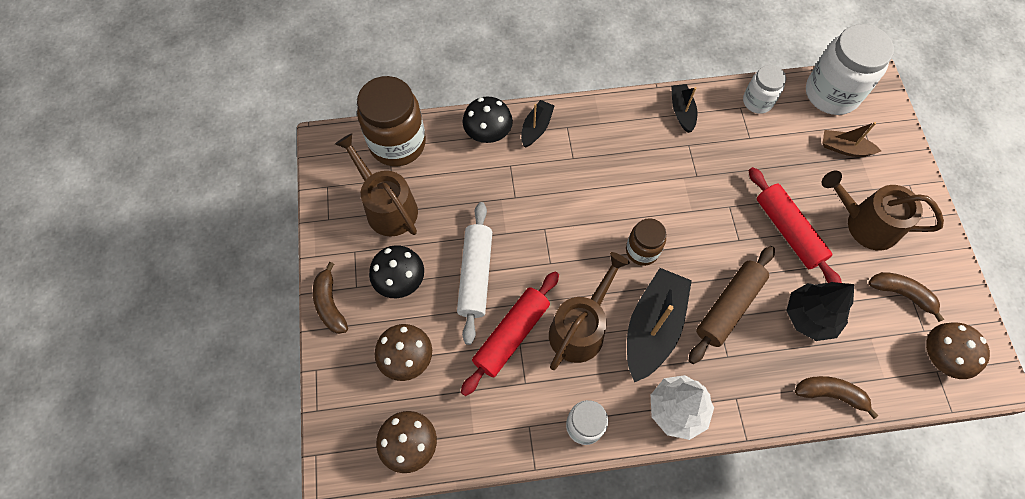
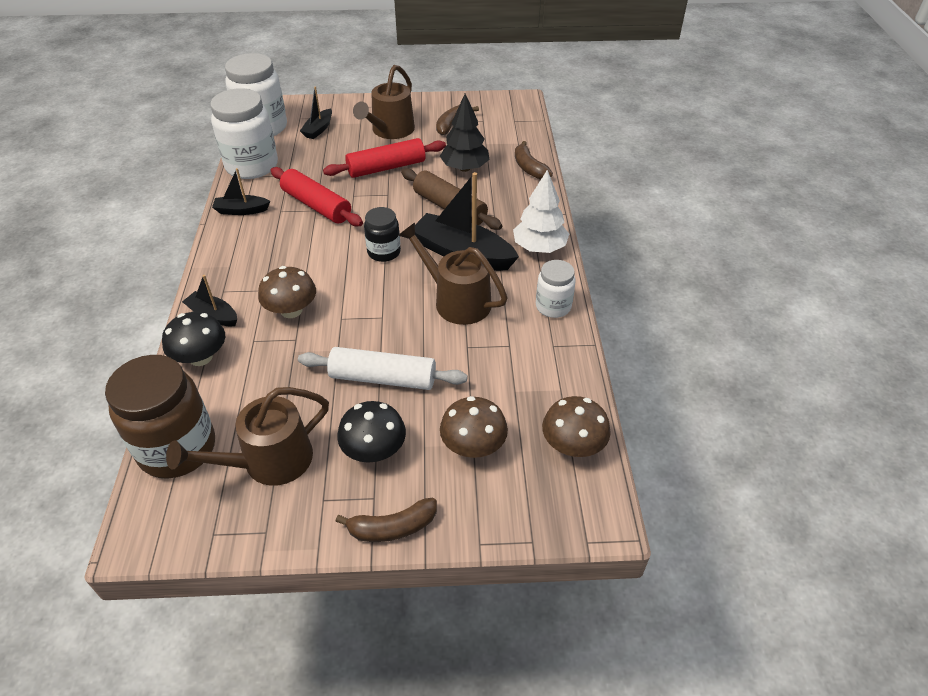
camera: 85 degrees left, 20 degrees down
(511, 335) = (457, 352): red rolling pin -> red rolling pin (316, 205)
(642, 251) = (384, 252): brown jar -> black jar
(757, 101) = (252, 166): white jar -> white jar, size x1.80
(830, 394) = (529, 168): brown banana -> brown banana turned 45 degrees counterclockwise
(844, 148) = (318, 129): brown boat -> black boat
(941, 356) = (503, 117): brown mushroom -> brown mushroom (291, 310)

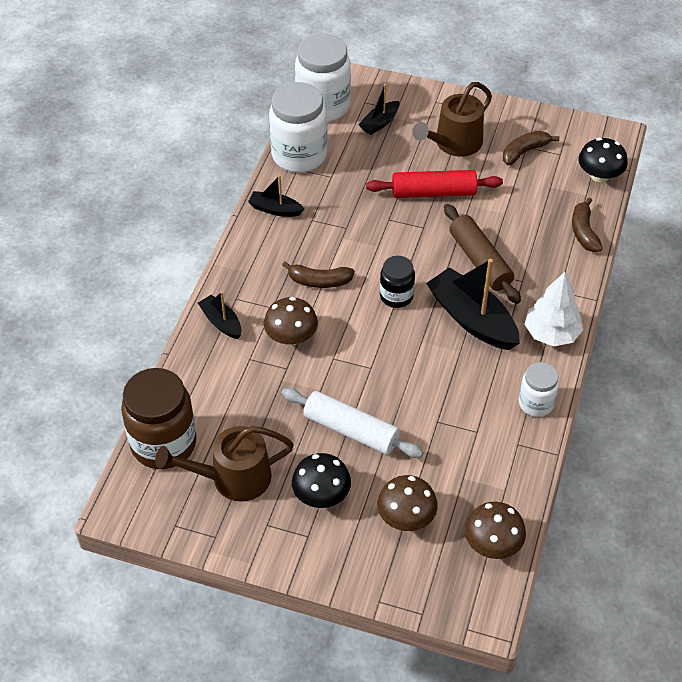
camera: 20 degrees right, 5 degrees up
(201, 357) = (201, 362): black mushroom -> black mushroom (599, 175)
(316, 205) = (349, 222): red rolling pin -> none
(392, 528) = (314, 565): brown banana -> brown banana (319, 281)
(456, 301) = (446, 370): brown watering can -> none
(464, 168) = (514, 214): black tree -> none

